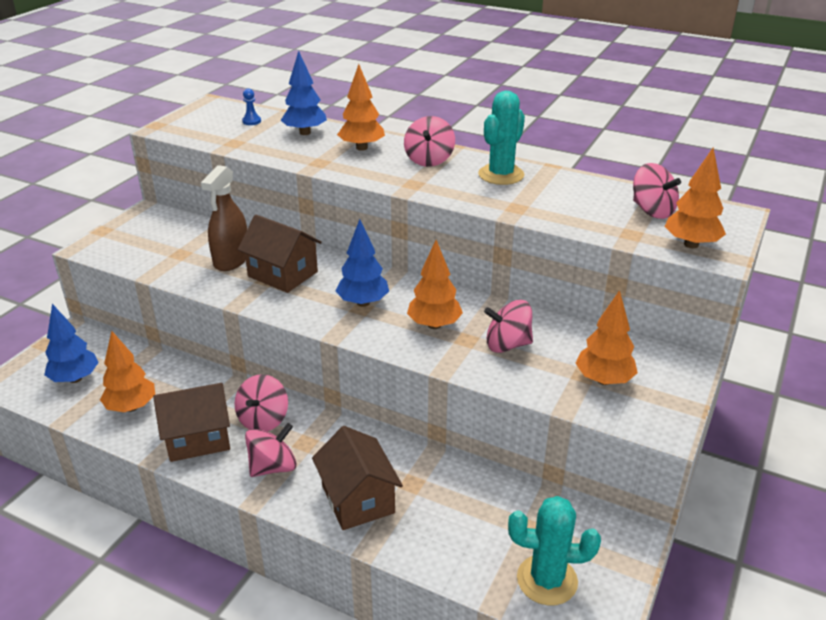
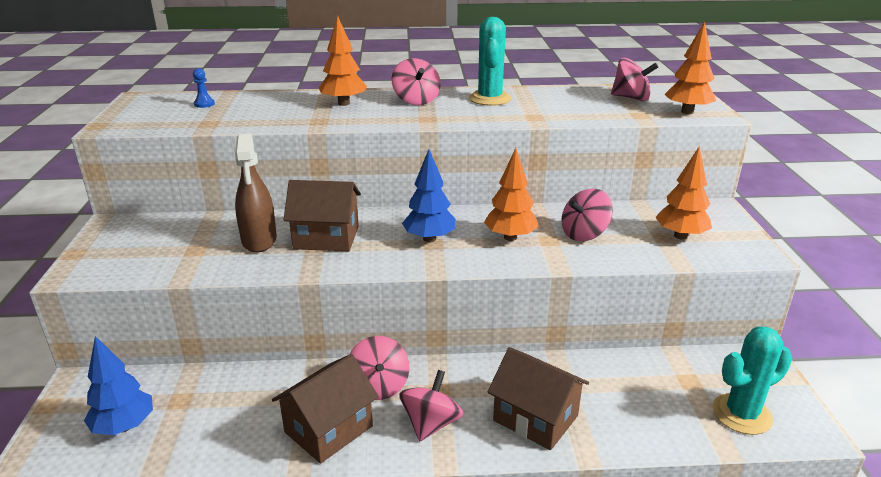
camera: 30 degrees left, 5 degrees down
(131, 407) = (223, 428): orange tree -> none
(305, 132) = (272, 103): blue tree -> none

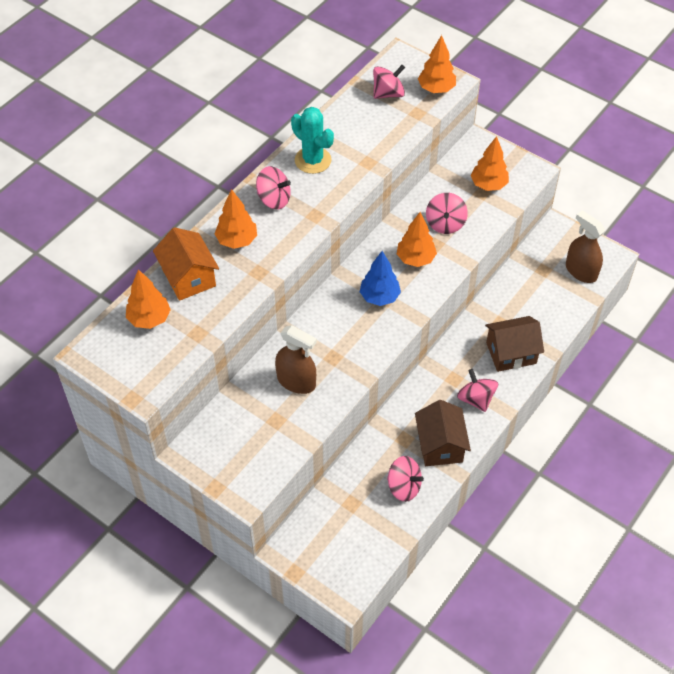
camera: 50 degrees left, 25 degrees up
(124, 426) = (352, 539): blue tree -> none
(204, 104) = (149, 319): blue pawn -> orange tree
(273, 102) = (188, 277): none -> orange house
(326, 238) = (327, 346): brown house -> none
(379, 386) = (426, 403): pink spinning top -> pink spinning top (404, 487)
(741, 414) = (581, 271): turquoise cactus -> brown spray bottle

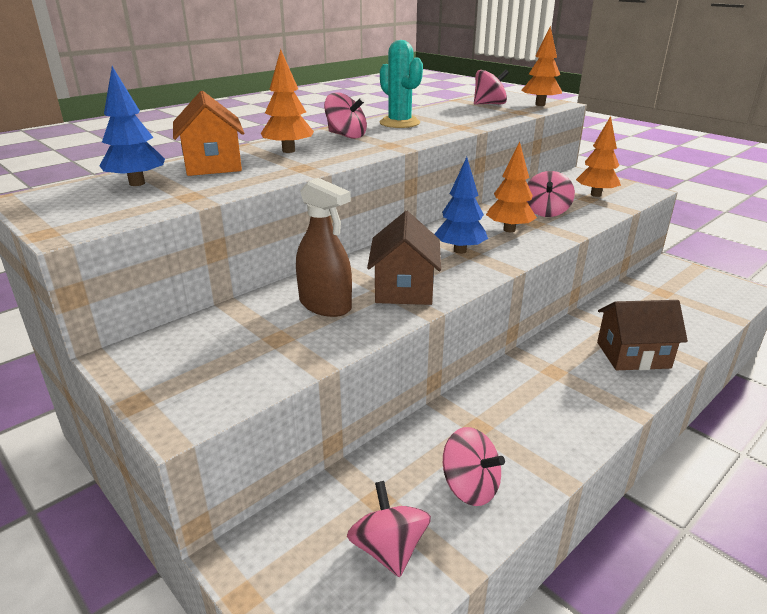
camera: 10 degrees right, 25 degrees down
(149, 319) = (137, 183): orange tree -> blue tree
(440, 445) = (533, 440): brown house -> brown house (404, 288)
(476, 399) = (587, 394): pink spinning top -> pink spinning top (388, 549)
(581, 271) = (711, 297): brown spray bottle -> none

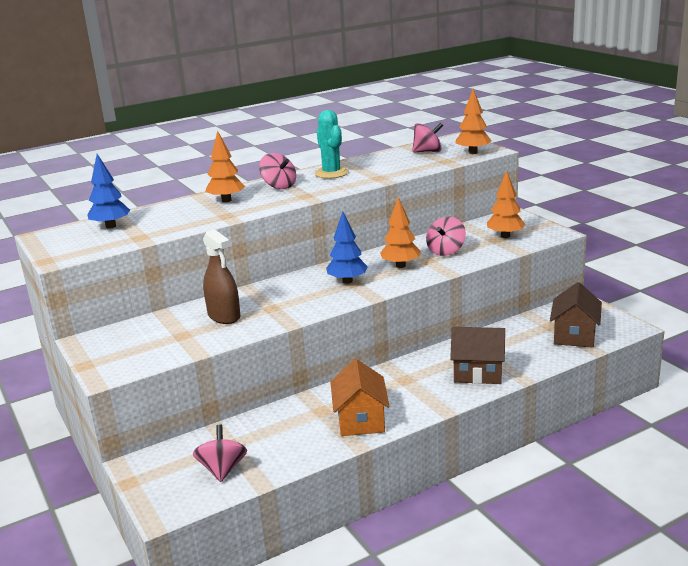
camera: 15 degrees right, 5 degrees down
(212, 165) = (166, 212): orange house -> orange house (360, 420)
(404, 288) = (285, 307): brown house -> brown house (574, 335)
(470, 487) = (293, 444): pink spinning top -> none

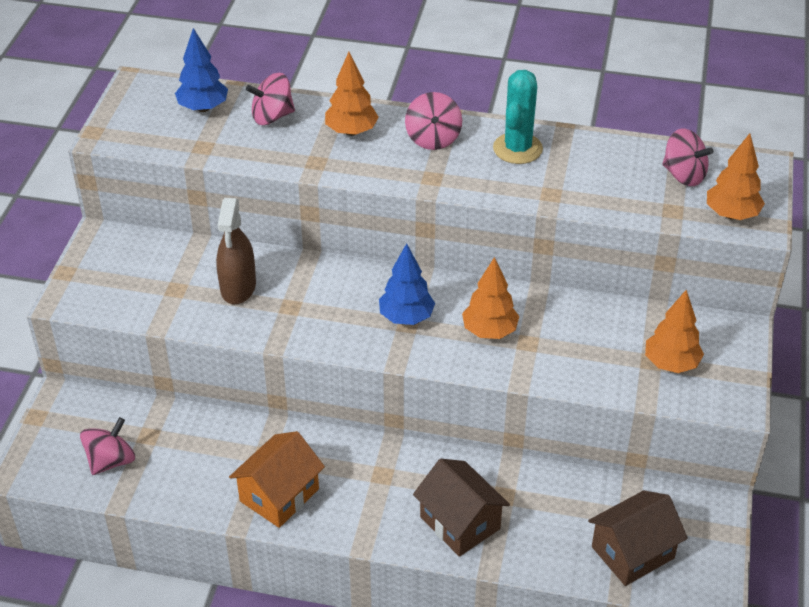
camera: 40 degrees right, 20 degrees up
(446, 251) = (569, 341): pink spinning top -> pink spinning top (272, 116)

